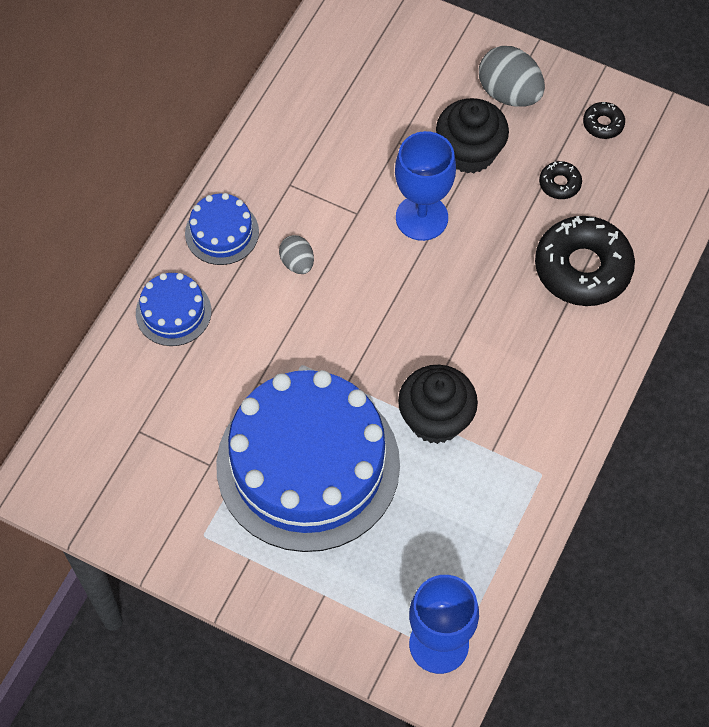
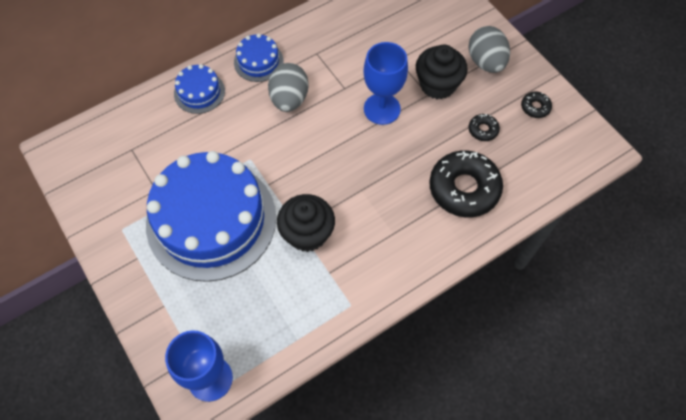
camera: 30 degrees right, 0 degrees up
(297, 263) = (289, 99): grey egg -> grey egg, size x1.76

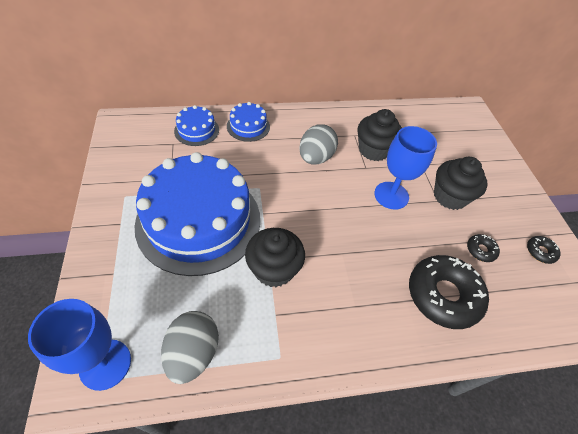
camera: 20 degrees right, 10 degrees down
(258, 61) = (305, 123): blue cake -> blue cake (196, 130)
(344, 63) = (374, 150): none -> black cupcake
(486, 62) = (502, 196): grey egg -> grey egg (193, 353)

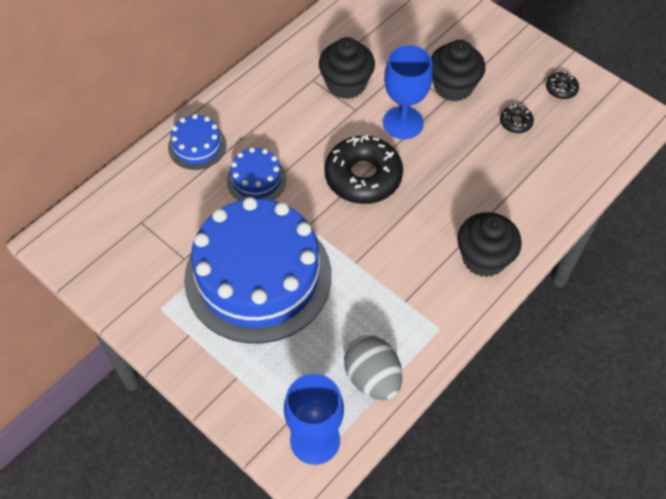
camera: 35 degrees left, 5 degrees up
(196, 130) = (148, 189): blue cake -> blue cake (256, 180)
(274, 269) = (368, 267): black cupcake -> black cupcake (484, 258)
(315, 158) = (300, 133): grey egg -> none
(443, 295) = (516, 185): black donut -> black donut (363, 177)

